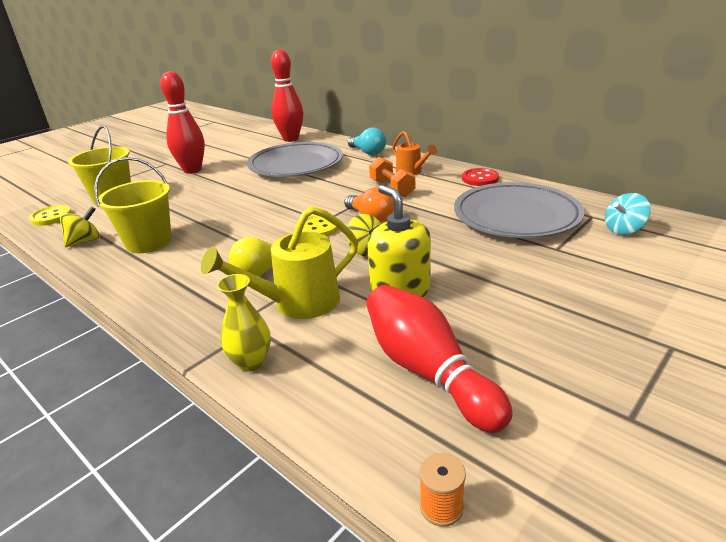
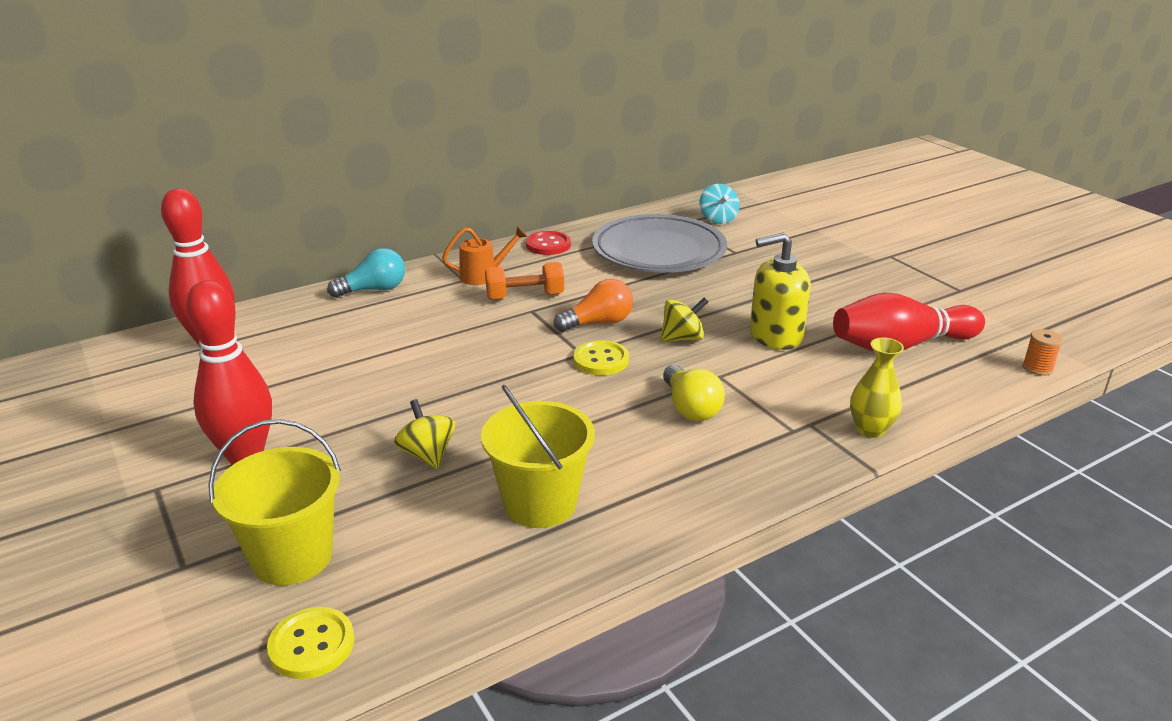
camera: 75 degrees left, 0 degrees up
(85, 241) = (481, 579): yellow spinning top -> yellow spinning top (427, 454)
(296, 165) = (355, 350): grey plate -> none
(297, 303) = (773, 393): yellow watering can -> none

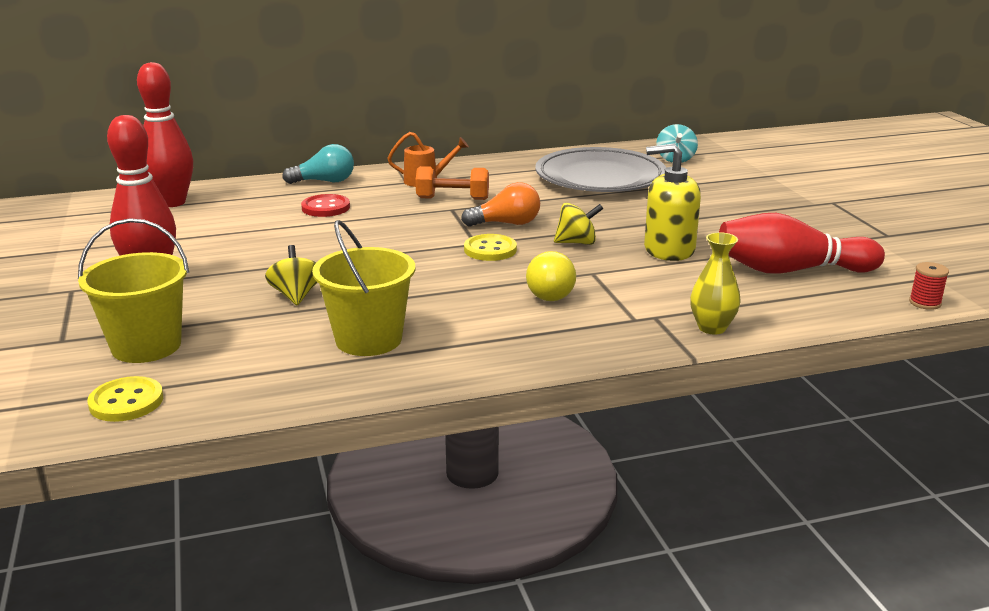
camera: 15 degrees right, 5 degrees down
(548, 245) = (499, 164): red button -> red button (326, 207)
(1037, 368) = (925, 303): orange spool -> red spool

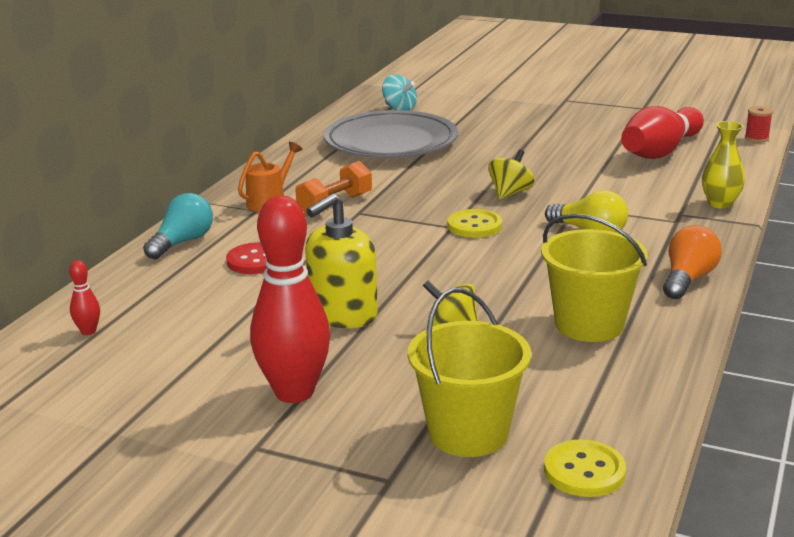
camera: 50 degrees left, 0 degrees up
(172, 202) = (88, 331): red bowling pin -> red bowling pin, size x0.41
(506, 223) = (429, 203): orange light bulb -> orange light bulb (687, 279)
(669, 250) = (571, 170): yellow soap dispenser -> yellow soap dispenser (343, 314)

